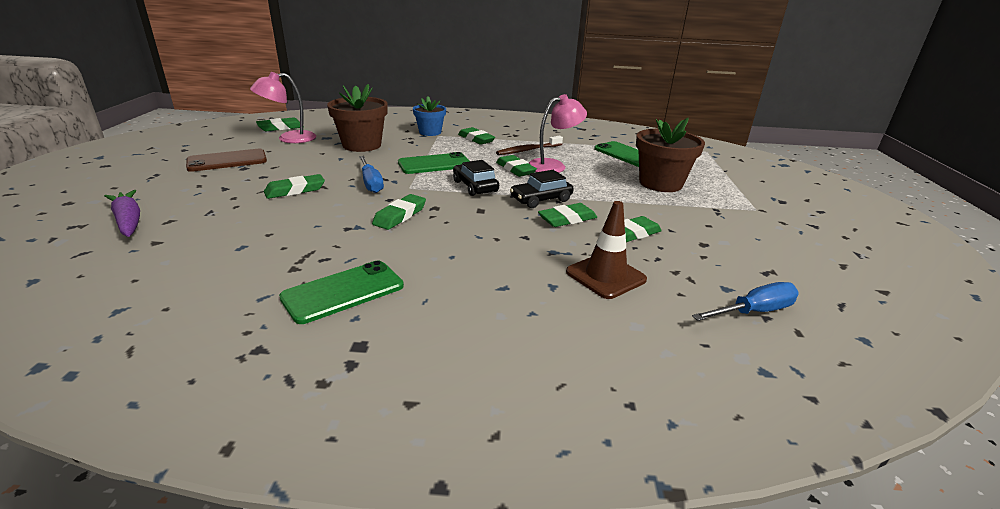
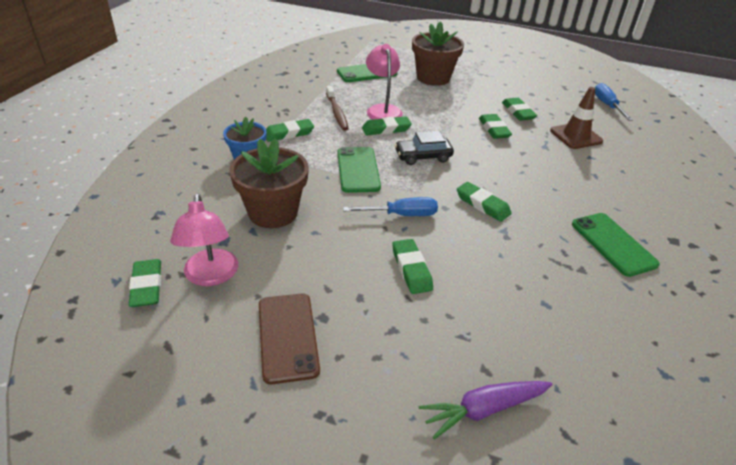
camera: 75 degrees left, 10 degrees up
(541, 199) = (456, 132): black car -> none

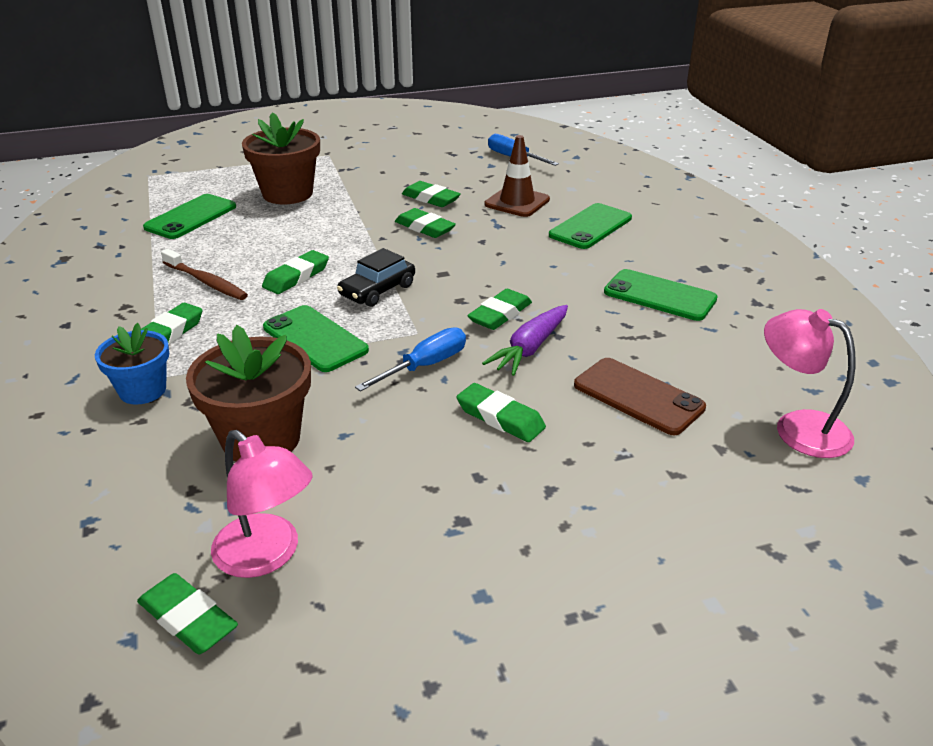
camera: 35 degrees left, 5 degrees down
(288, 336) = (446, 564): brown phone -> brown phone (638, 396)
(382, 110) = (265, 255): pink lamp -> pink lamp (798, 427)
(482, 205) = (500, 314): green eraser -> green eraser turned 60 degrees counterclockwise
(484, 409) = (713, 510): purple carrot -> purple carrot (530, 348)
(613, 174) = (590, 227): none -> green phone

